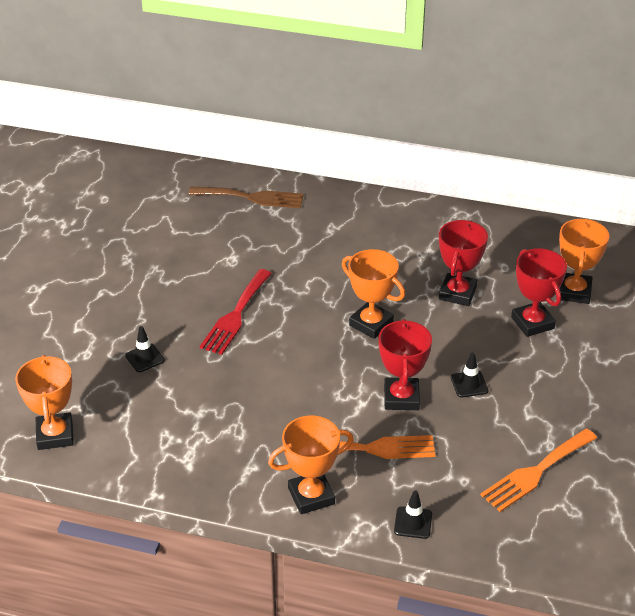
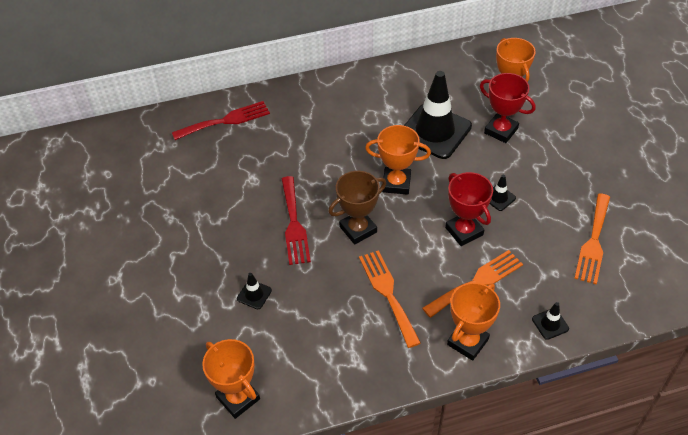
camera: 30 degrees left, 10 degrees up
(252, 197) = (226, 121): brown fork -> red fork
(271, 416) = (388, 293): none -> orange fork
(293, 347) = (358, 229): none -> brown trophy
(457, 293) = (434, 131): red trophy -> black traffic cone

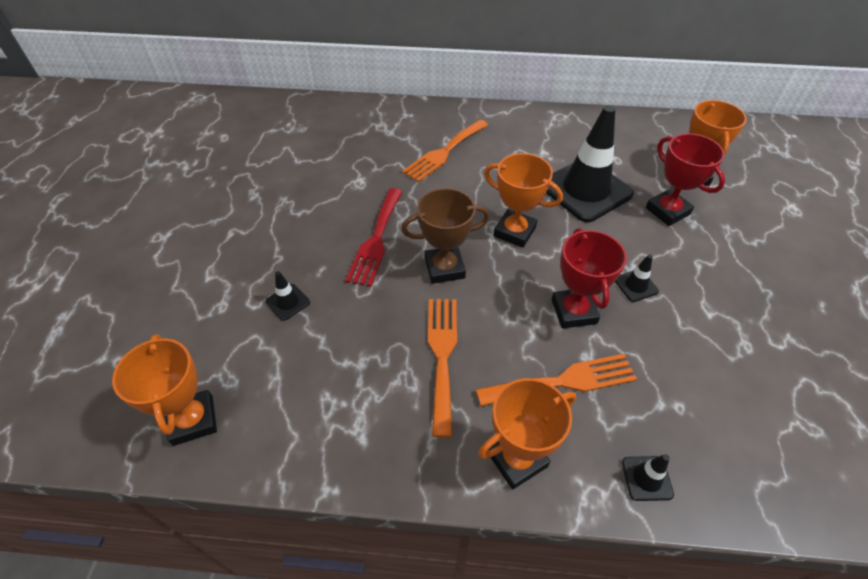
camera: 20 degrees right, 0 degrees up
(226, 121) = (365, 121): red fork -> none
(593, 242) = (750, 383): orange fork -> orange fork (444, 152)

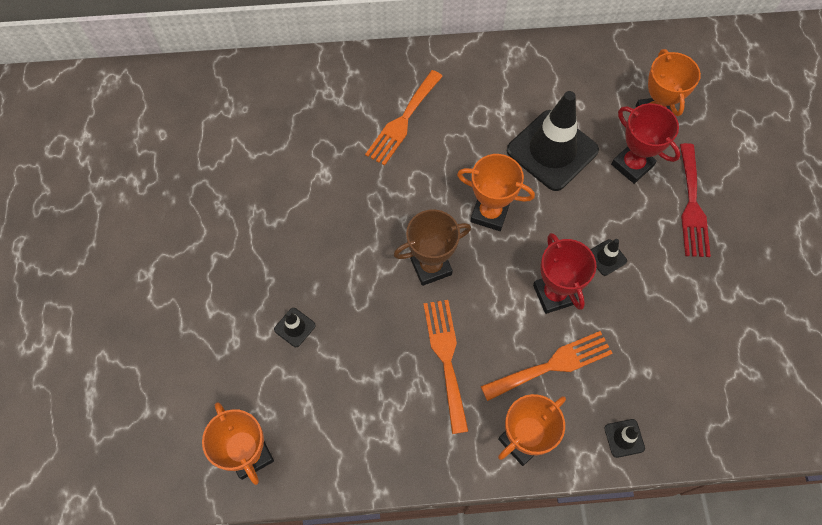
camera: 10 degrees left, 15 degrees up
(376, 240) = (359, 244): red fork -> red fork (692, 205)

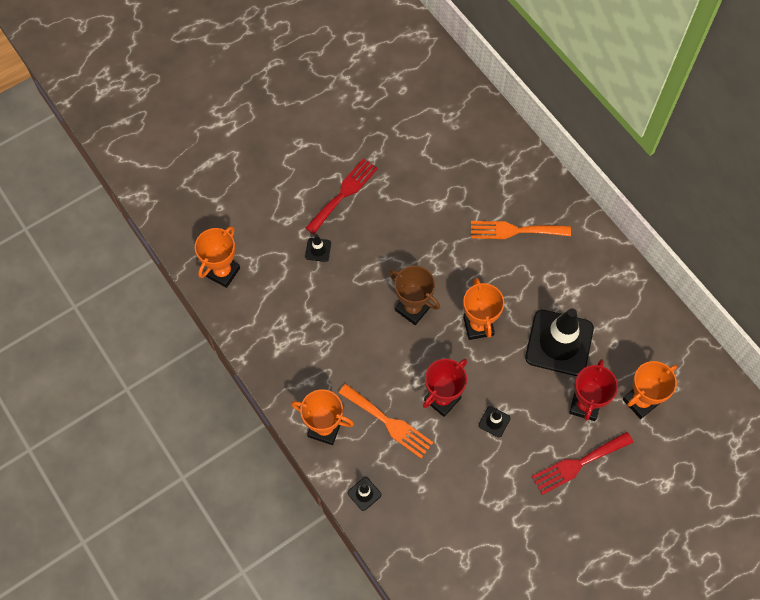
camera: 60 degrees right, 0 degrees up
(243, 261) = (343, 193): none -> red fork
(446, 358) = (353, 352): orange fork -> none

